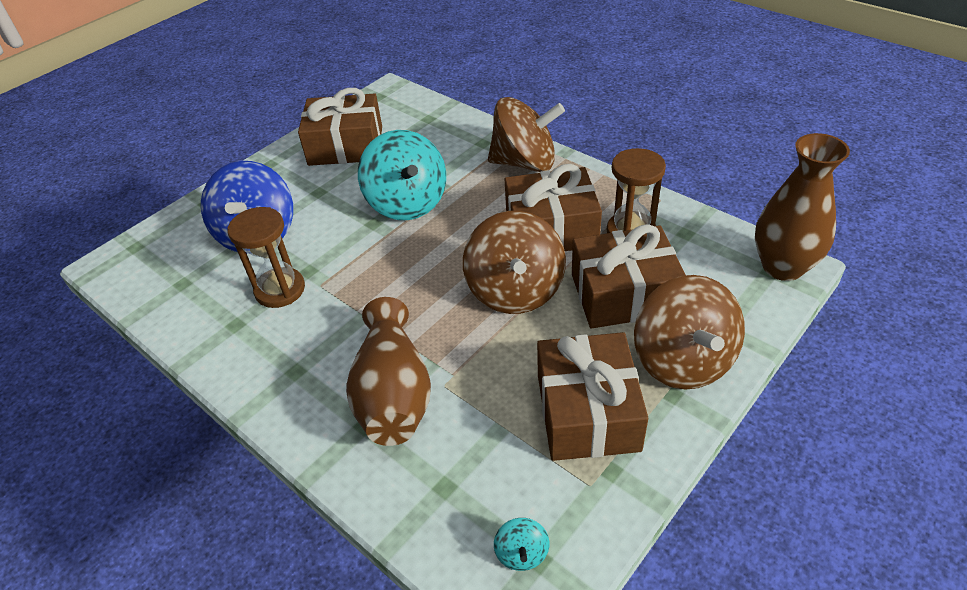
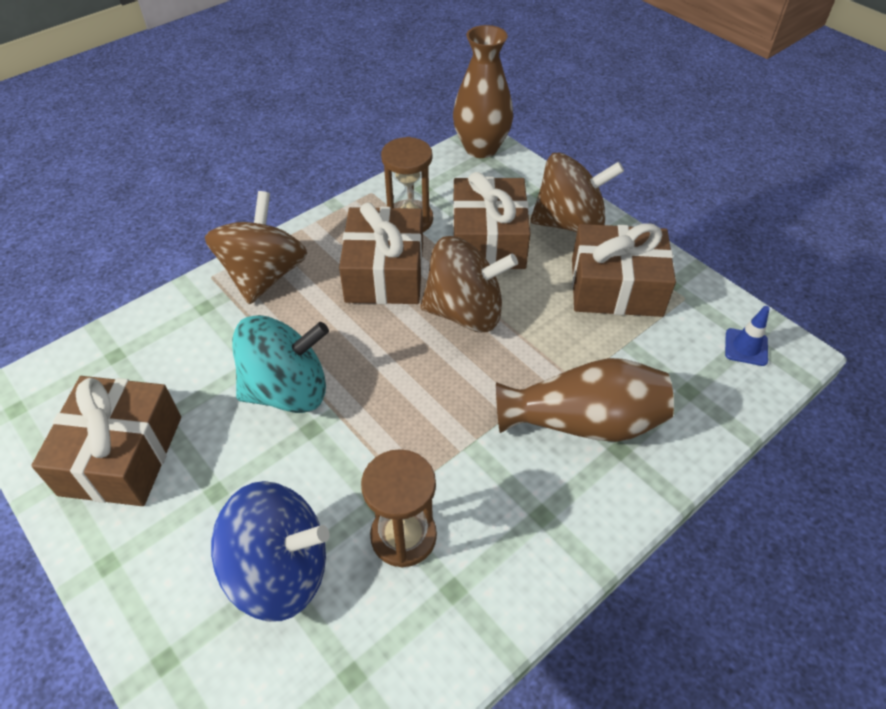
camera: 85 degrees left, 5 degrees up
(522, 553) = (746, 347): turquoise spinning top -> blue traffic cone

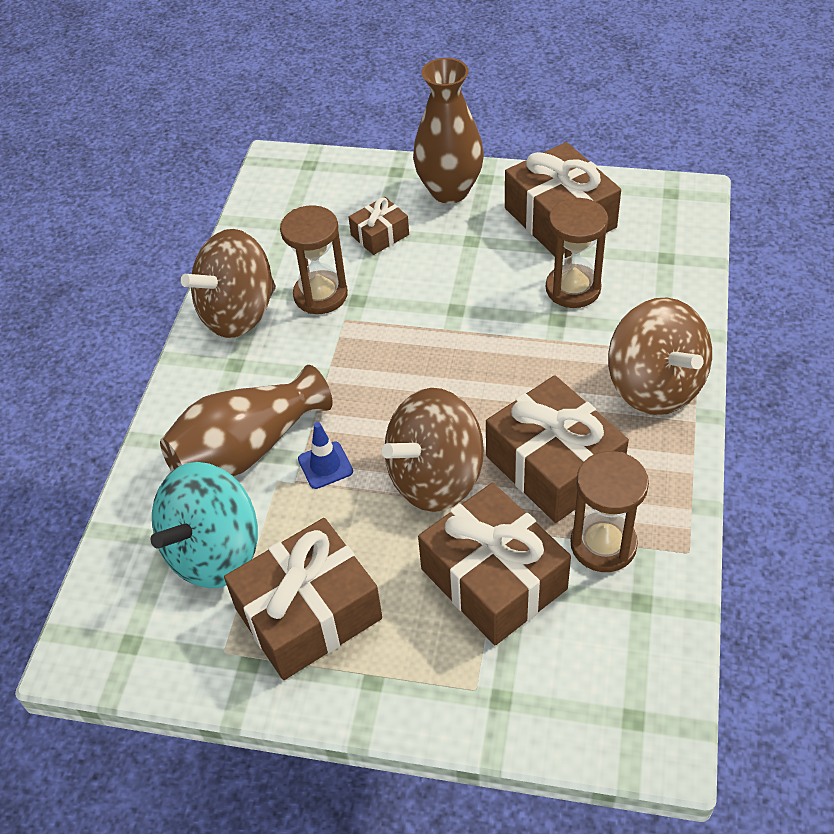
camera: 145 degrees right, 0 degrees up
(209, 379) = (573, 289): none -> brown hourglass
(280, 571) = (380, 235): blue spinning top -> brown gift
(287, 390) = (506, 319): turquoise spinning top -> turquoise spinning top (214, 552)
(481, 148) = (650, 731): brown vase -> brown vase (449, 190)
(569, 223) = (425, 674): brown spinning top -> brown spinning top (238, 313)
(746, 347) = (130, 628): blue traffic cone -> blue traffic cone (325, 465)

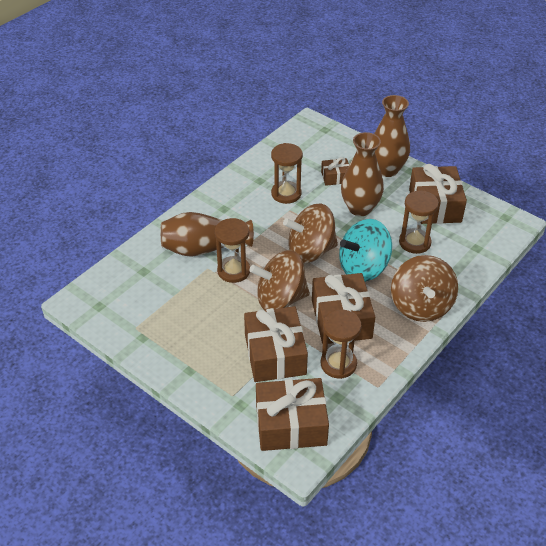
camera: 25 degrees right, 5 degrees down
(214, 552) = (159, 285): turquoise spinning top -> turquoise spinning top (363, 268)
(238, 313) = (241, 186): brown spinning top -> brown spinning top (310, 251)
(308, 613) = (182, 329): brown gift -> brown gift (291, 424)
(325, 465) = (233, 271): blue traffic cone -> brown hourglass
(453, 269) = (360, 208): none -> brown vase

